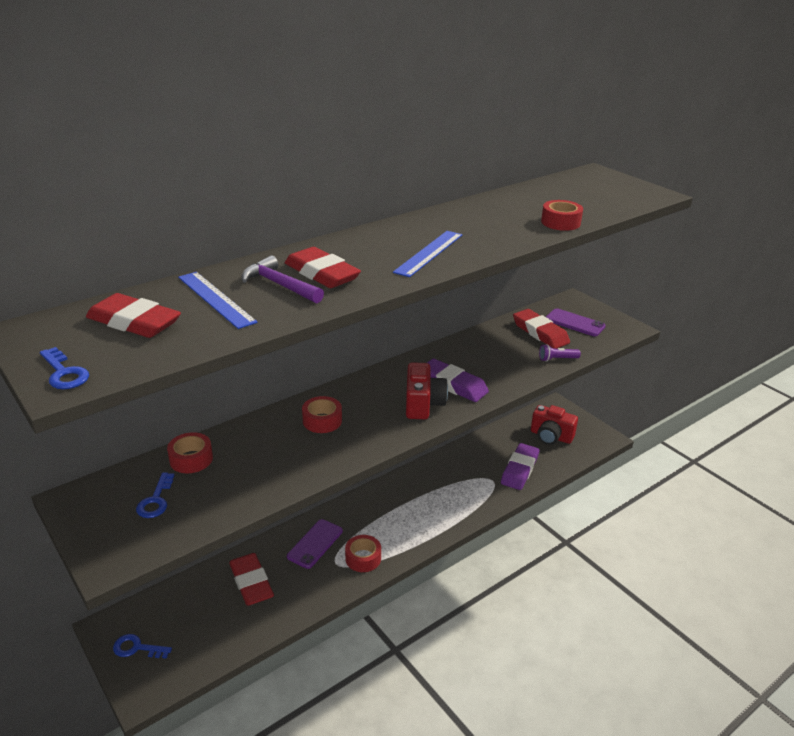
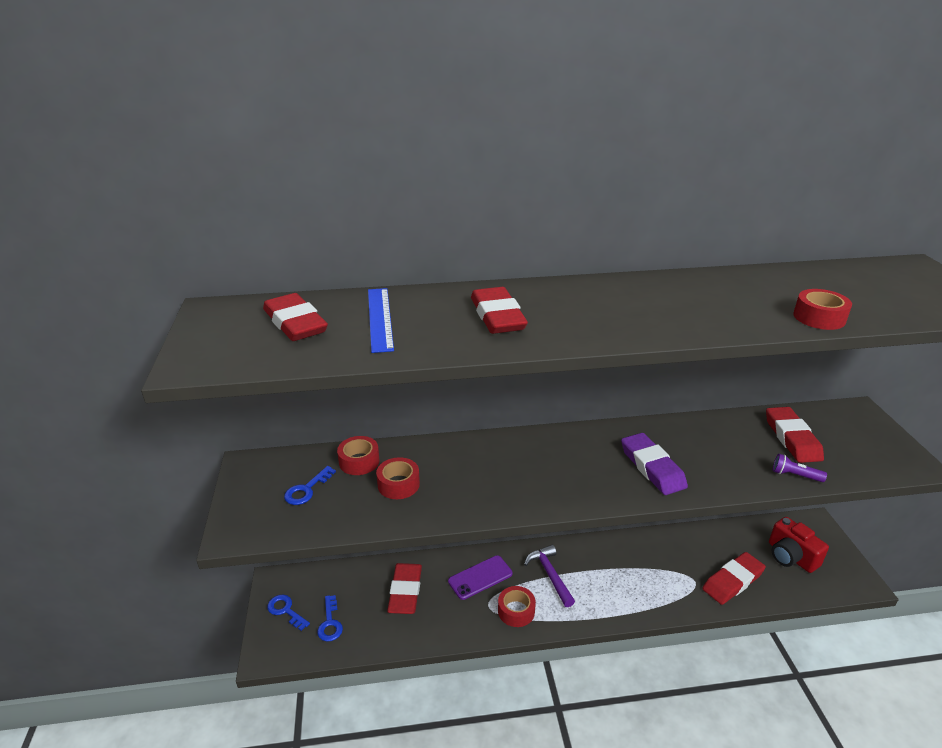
camera: 30 degrees right, 0 degrees up
(64, 373) = (201, 355): blue key -> blue key (330, 623)
(280, 285) = (448, 318): purple hammer -> purple hammer (550, 575)
(322, 421) = (495, 463): red tape -> red tape (398, 484)
(423, 404) = (605, 478): red camera -> none
(429, 253) = (627, 319): blue ruler -> none
(520, 470) = (733, 581): purple eraser -> red eraser
(574, 323) = (844, 439): purple phone -> none

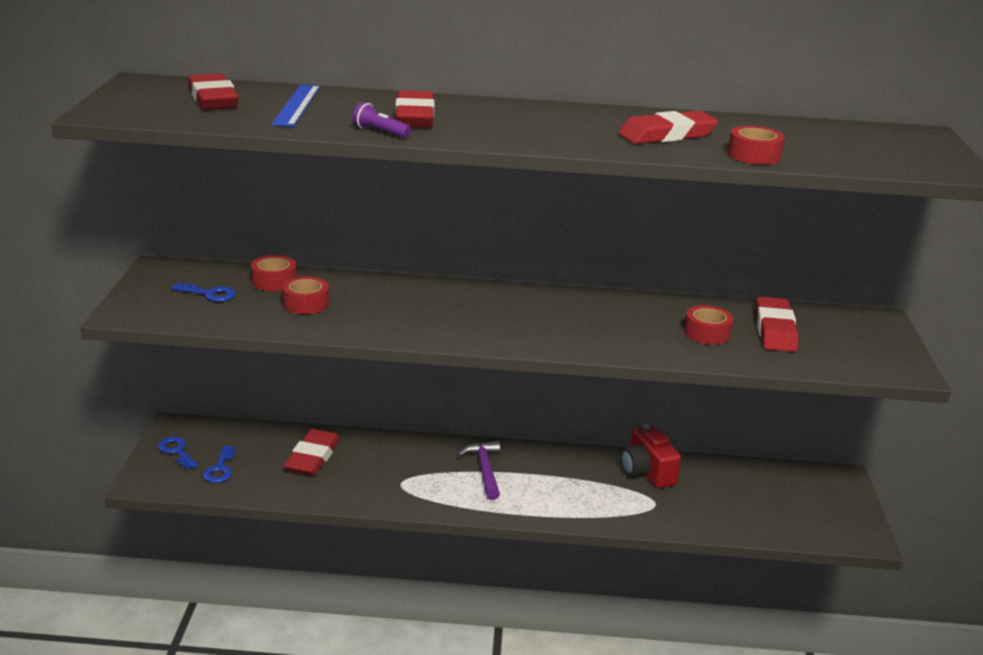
camera: 10 degrees right, 5 degrees down
(306, 489) = (209, 294): blue key -> blue key turned 120 degrees counterclockwise
(480, 577) = (403, 459): purple phone -> none
(516, 611) = (430, 493): red tape -> red tape (707, 333)
(652, 467) = (591, 329): purple eraser -> none
(733, 581) = (702, 510): red eraser -> red eraser (667, 135)
(790, 556) = (789, 501): red camera -> red camera (647, 472)
(794, 475) = (751, 358): purple flashlight -> purple flashlight (380, 132)

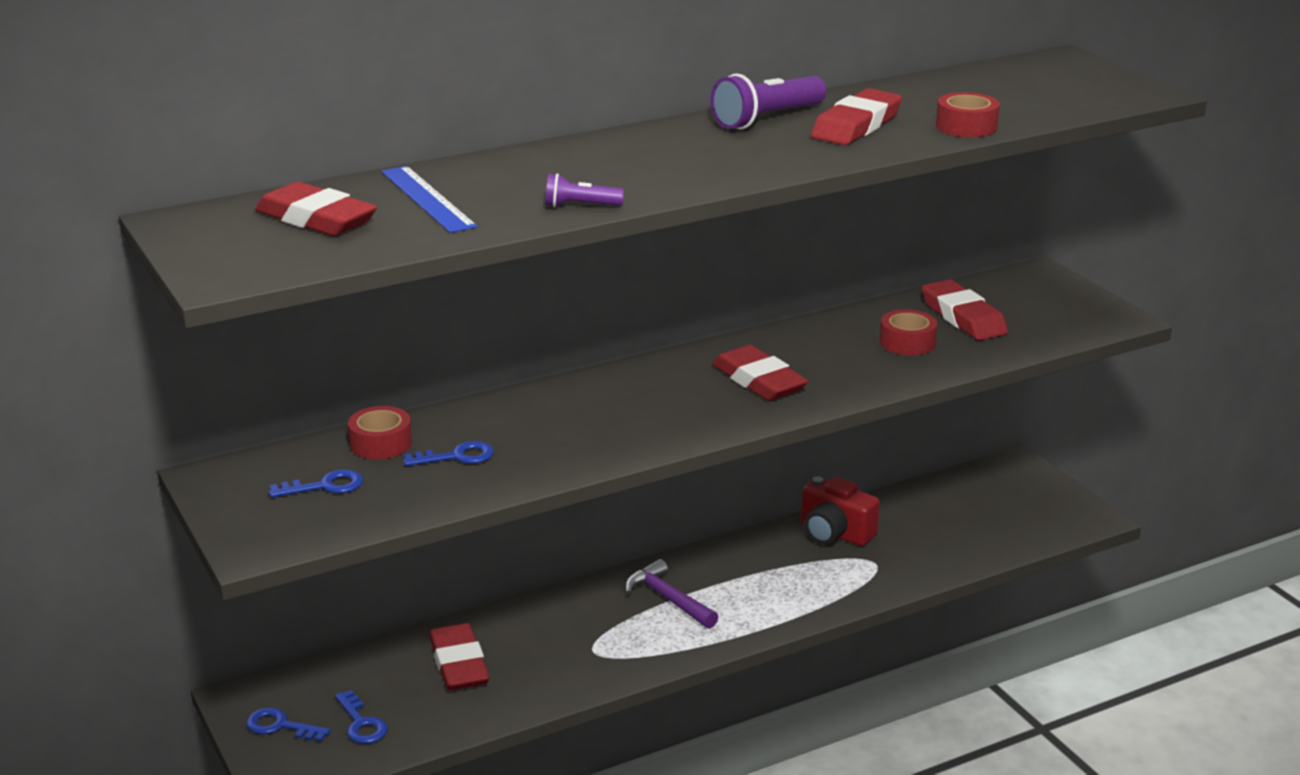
camera: 30 degrees left, 0 degrees up
(306, 303) = (457, 456): red tape -> blue key
(414, 117) = (580, 176): red eraser -> red eraser (758, 380)
(607, 116) = (766, 119): none -> purple flashlight

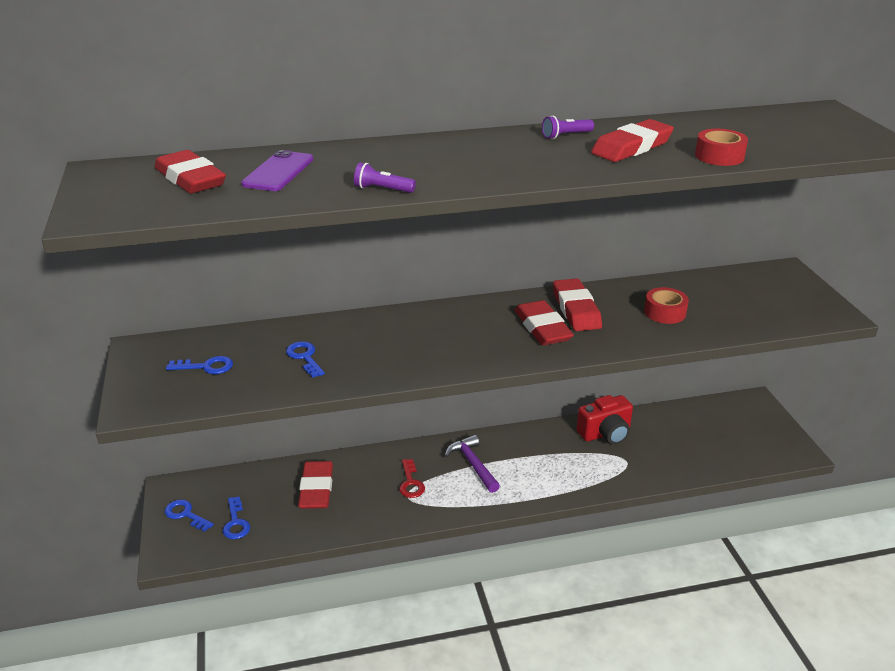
camera: 15 degrees right, 5 degrees up
(381, 443) = (260, 339): red tape -> none
(427, 199) = (278, 172): blue ruler -> purple phone
(457, 456) = (304, 357): blue key -> blue key turned 120 degrees counterclockwise
(591, 635) = (410, 483): none -> red key
(766, 119) = (566, 136): purple flashlight -> purple flashlight, size x0.55
(834, 533) = (605, 433): red camera -> red camera turned 75 degrees counterclockwise
(963, 317) = (715, 298): red eraser -> red eraser (576, 309)

